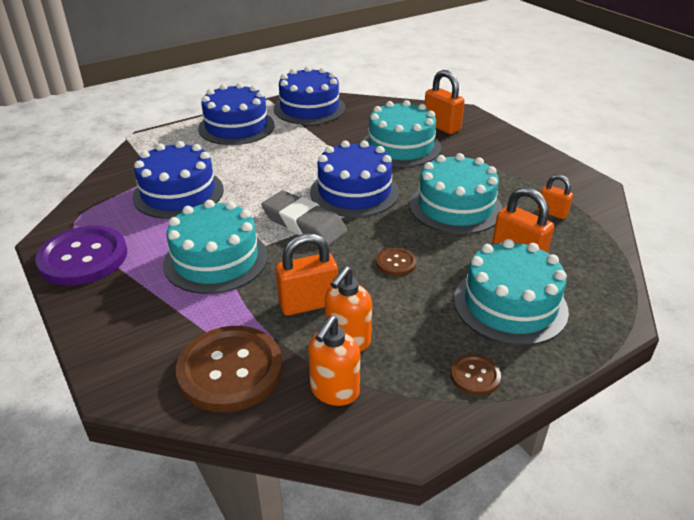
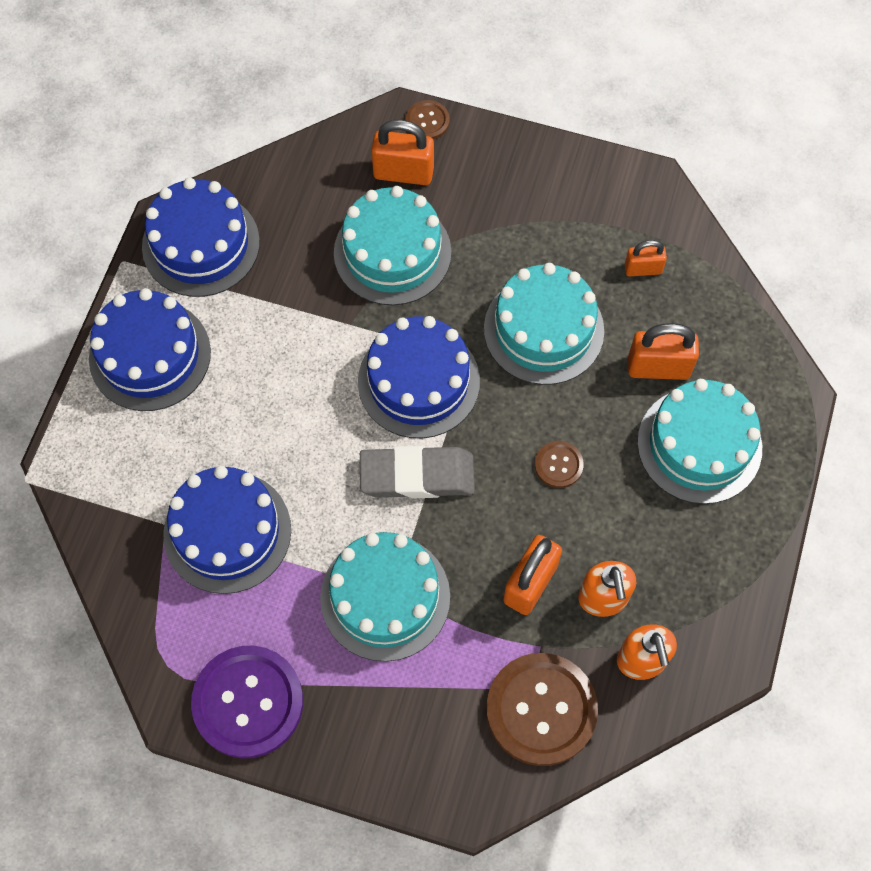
camera: 40 degrees left, 30 degrees up
(475, 376) = (732, 555): brown button -> brown button (427, 121)

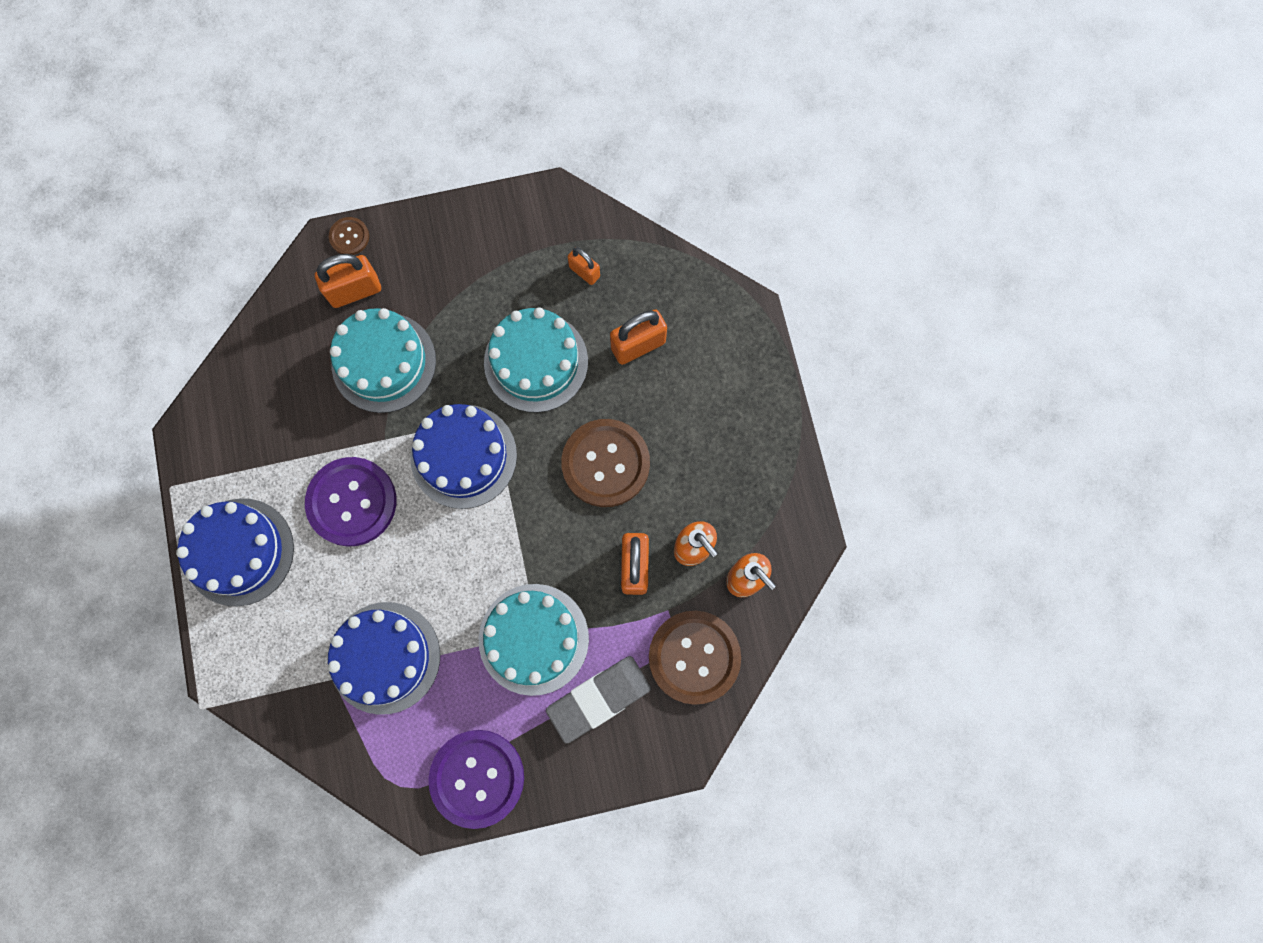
camera: 30 degrees left, 10 degrees up
(201, 244) = (226, 438): blue cake -> none
(284, 366) = (352, 502): none -> purple button
(417, 476) = (504, 531): grey eraser -> grey eraser (599, 699)
(558, 465) = (605, 463): brown button -> brown button, size x2.13
(643, 269) = (584, 272): orange padlock -> orange padlock turned 75 degrees clockwise
(699, 445) = (700, 390): turquoise cake -> none

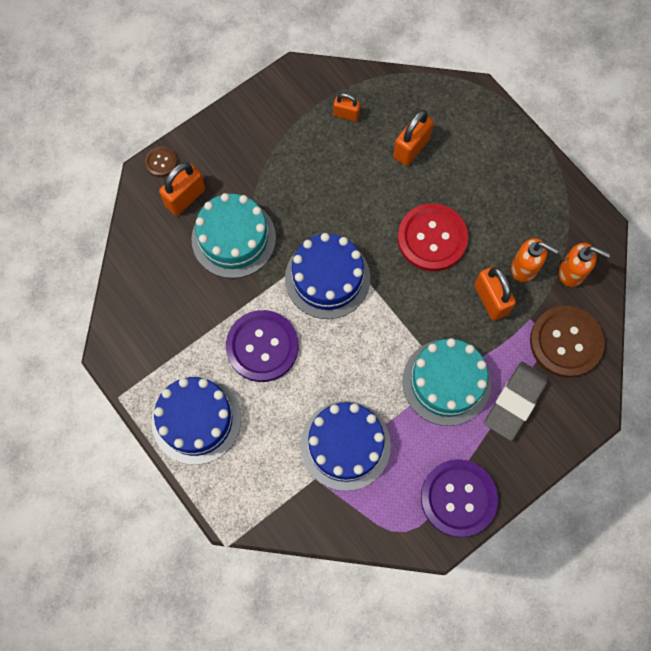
camera: 25 degrees left, 5 degrees down
(536, 362) = (344, 190): turquoise cake -> none
(605, 463) = (432, 238): brown button -> red button

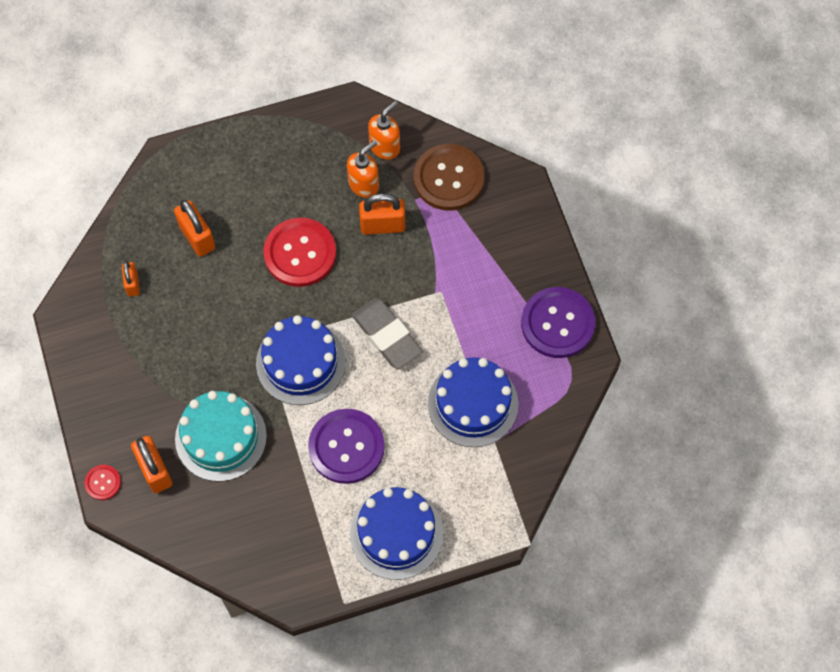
camera: 70 degrees left, 5 degrees down
(161, 162) = (103, 483): brown button -> red button
(346, 114) = (132, 284): orange padlock -> orange padlock turned 45 degrees counterclockwise
(446, 382) = (446, 293): turquoise cake -> none
(515, 402) = (487, 242): grey eraser -> grey eraser (386, 335)

